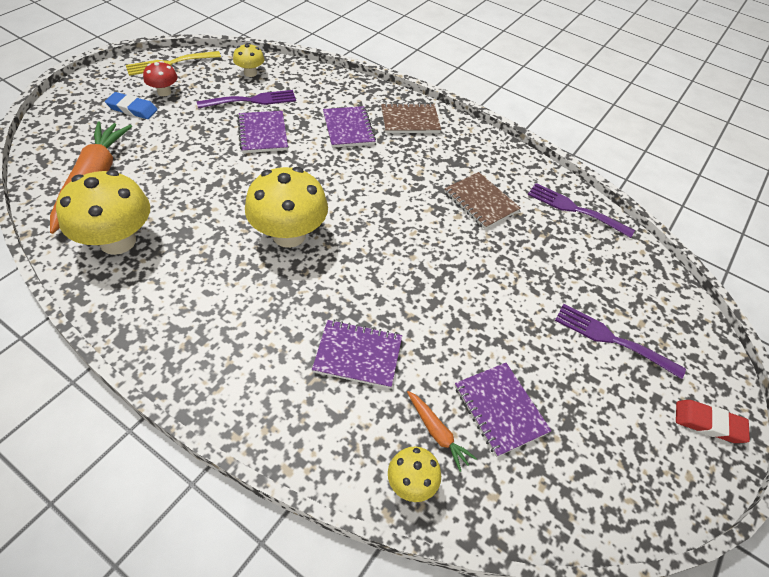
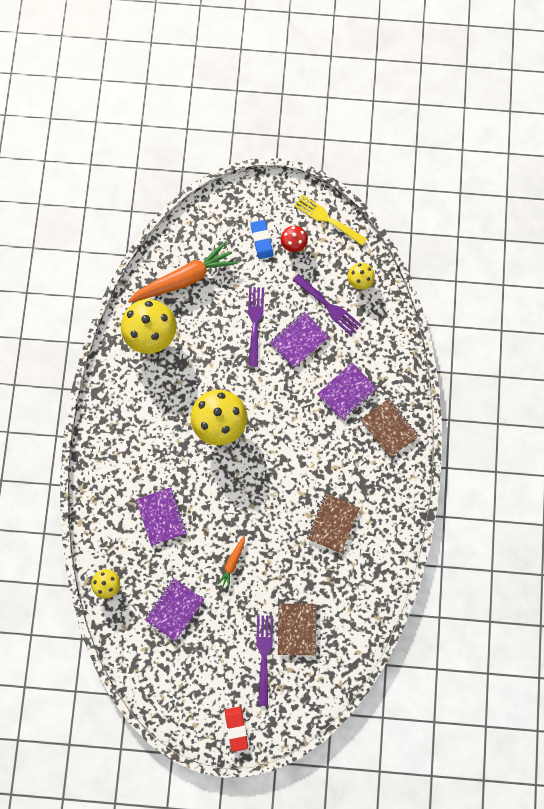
camera: 65 degrees right, 25 degrees up
(437, 432) = (141, 583): orange carrot -> orange carrot (232, 562)
(574, 209) = (370, 591): purple fork -> purple fork (255, 322)
(591, 290) = (297, 629): none -> brown notebook

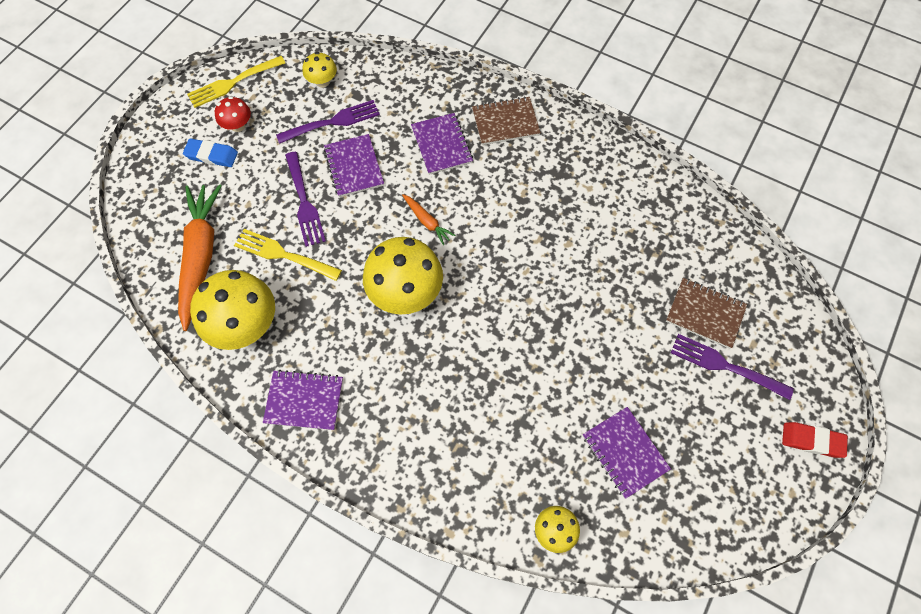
camera: 65 degrees left, 10 degrees down
(161, 516) = (492, 416): purple notebook -> purple notebook (304, 401)
(210, 330) = (283, 254): none -> yellow fork
(232, 562) = (591, 353): orange carrot -> orange carrot (427, 221)
(255, 322) = (304, 203): purple fork -> purple fork turned 135 degrees counterclockwise
(333, 523) = (590, 222): brown notebook -> none

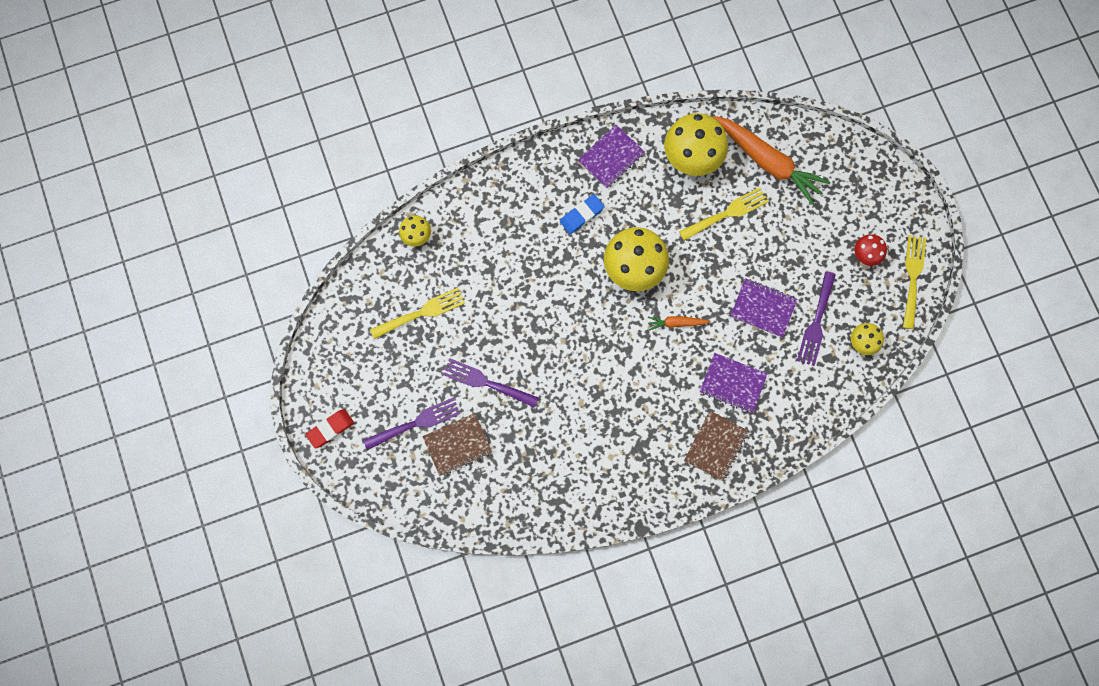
camera: 130 degrees right, 10 degrees up
(211, 155) = (851, 220): blue eraser -> blue eraser (581, 215)
(304, 203) = (758, 254): purple fork -> purple fork (486, 382)
(624, 452) = (421, 312): purple notebook -> yellow fork

